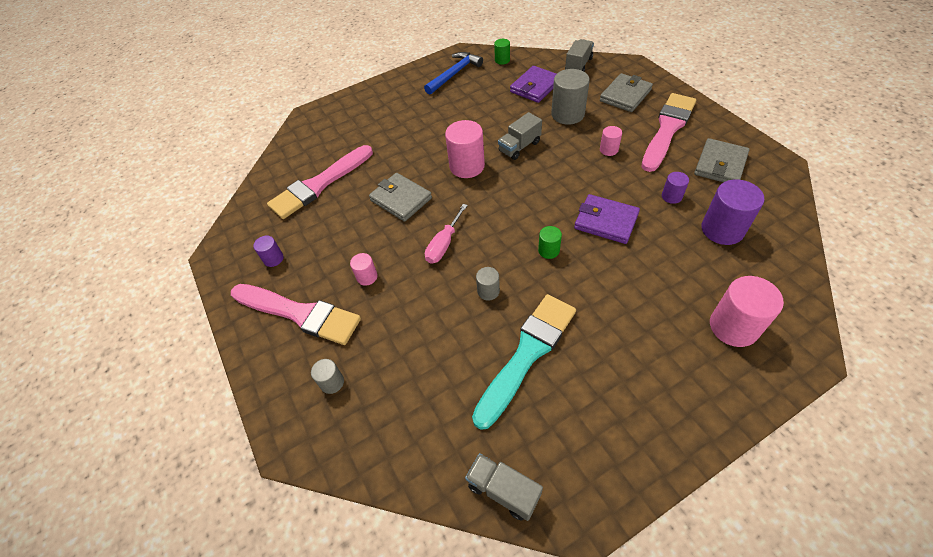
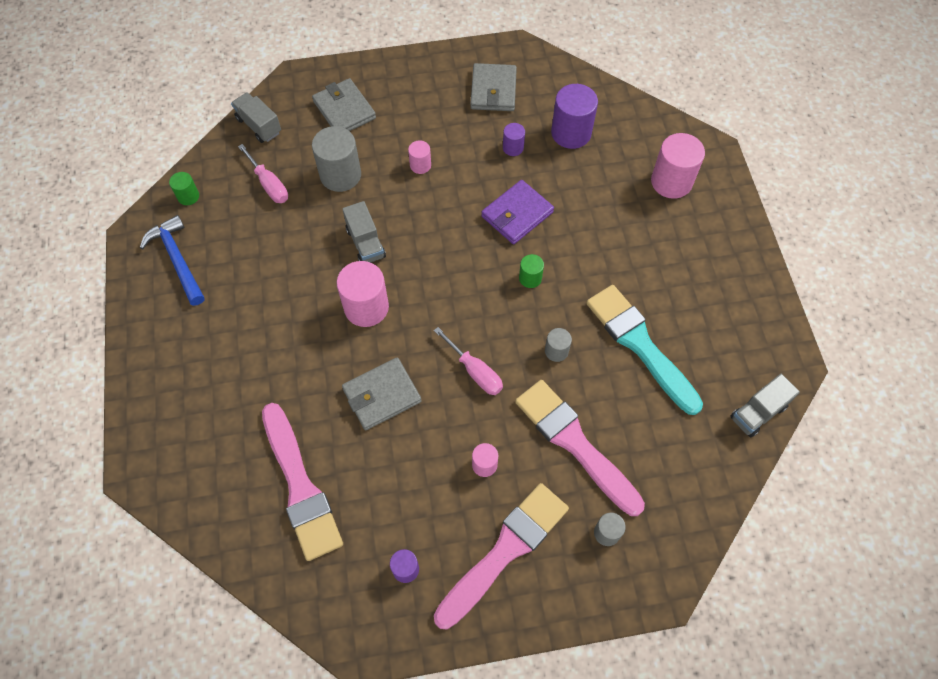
camera: 75 degrees left, 10 degrees up
(535, 87) = (269, 184): purple wallet -> pink screwdriver
(667, 129) = (420, 103): pink brush -> pink brush (574, 443)
(720, 164) = (493, 90): grey wallet -> grey wallet turned 45 degrees clockwise

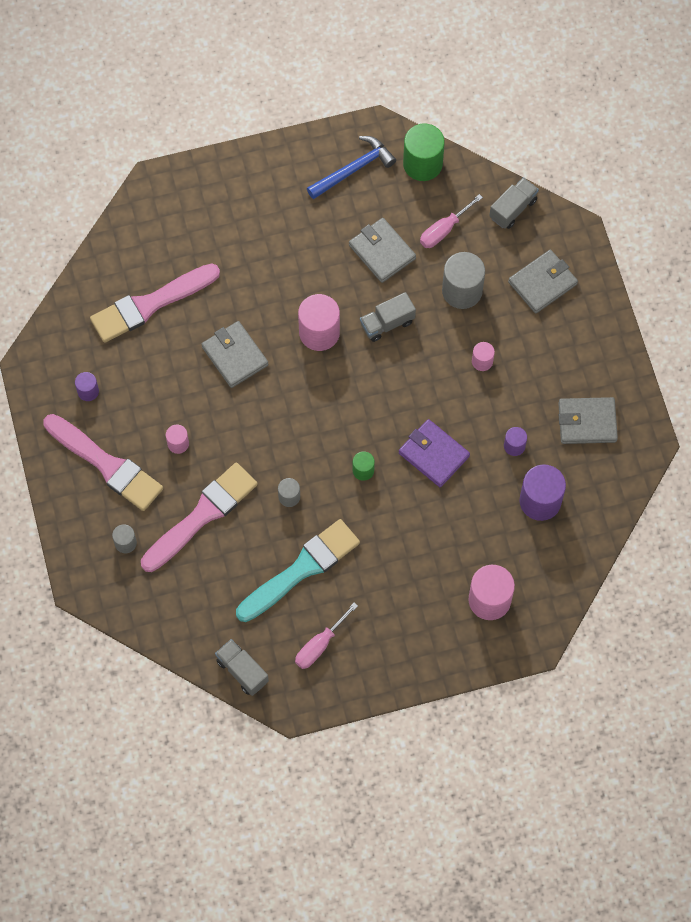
camera: 85 degrees right, 5 degrees up
(188, 196) = (422, 164): green cylinder -> green cylinder, size x1.92
(282, 241) = (382, 252): none -> grey wallet
(475, 371) = (263, 429): pink screwdriver -> pink screwdriver (320, 645)

